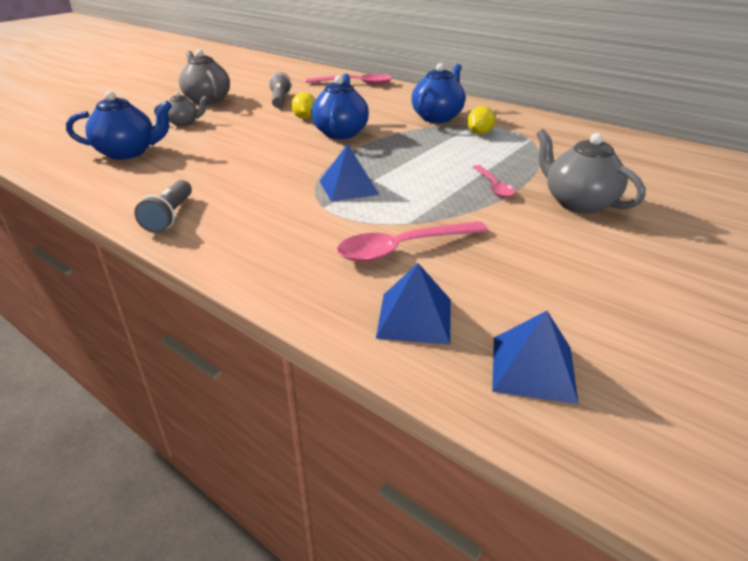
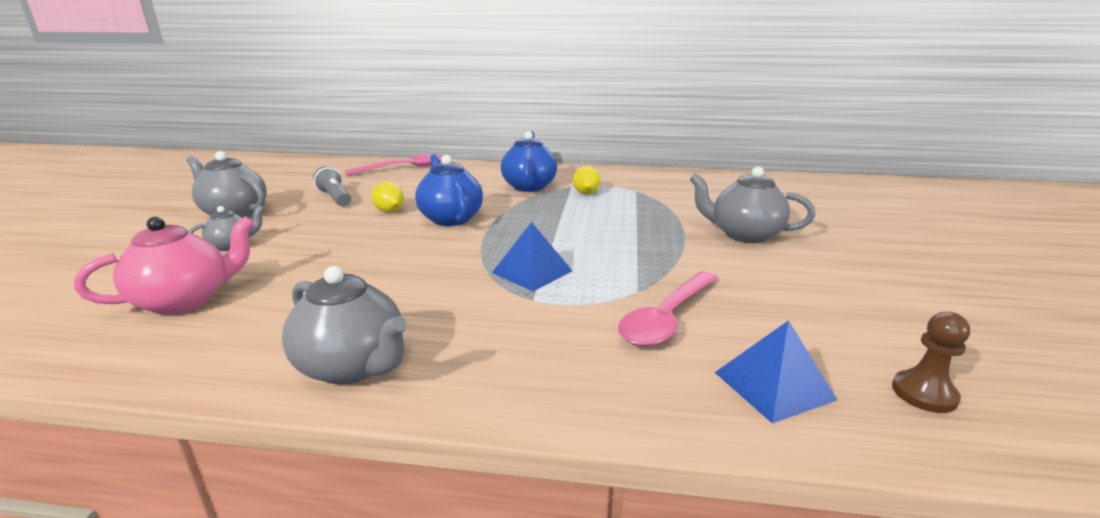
camera: 30 degrees left, 10 degrees down
(128, 153) = (185, 300): blue teapot -> pink teapot
(170, 216) = (353, 366): grey flashlight -> grey teapot
(493, 186) = (662, 237): pink spoon -> none
(533, 368) = (924, 393): blue pyramid -> brown pawn

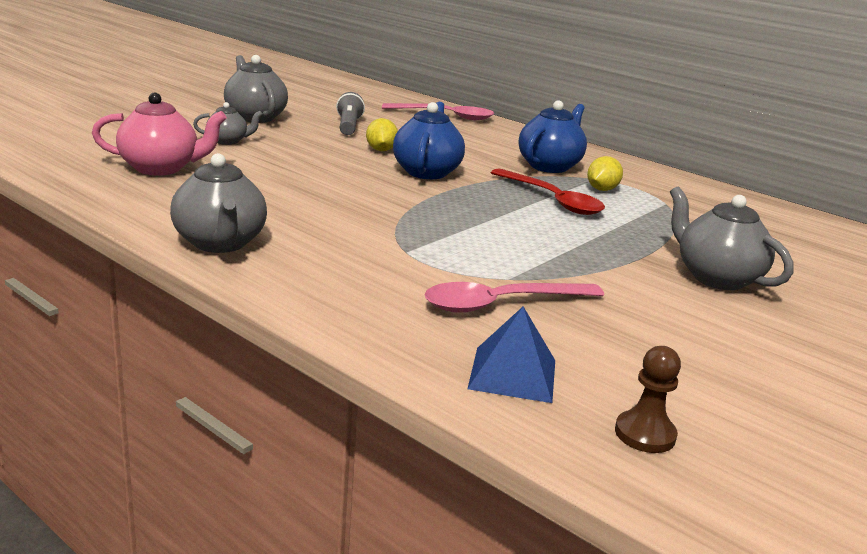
camera: 30 degrees right, 0 degrees up
(532, 272) = (436, 233): blue pyramid -> none
(569, 212) = (552, 200): none -> red spoon

